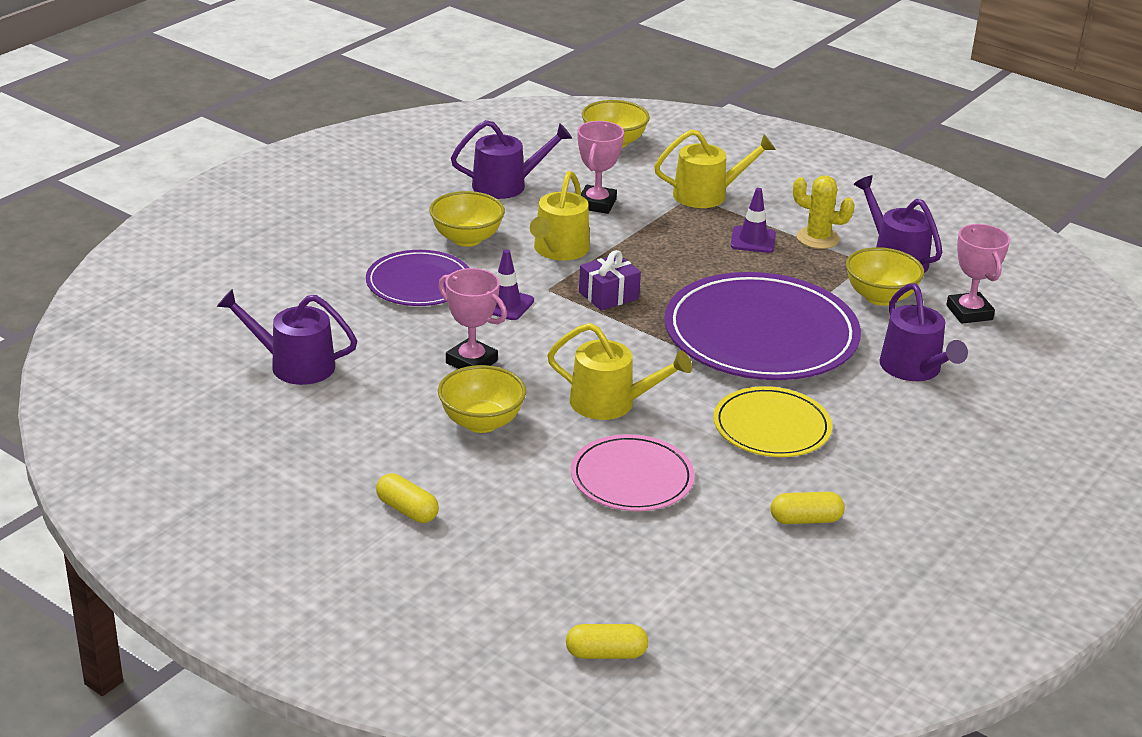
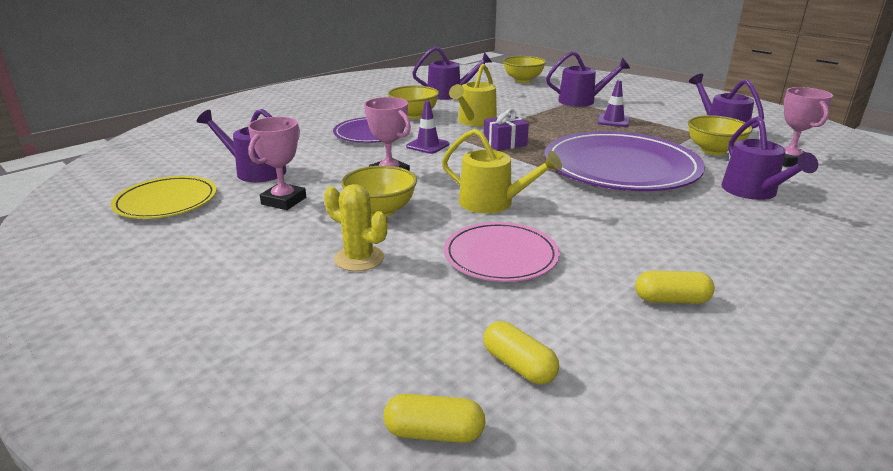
camera: 10 degrees right, 5 degrees down
(407, 510) = (284, 270): yellow capsule -> yellow capsule (518, 365)
(596, 204) = (506, 103): pink trophy -> pink trophy (284, 201)
(707, 194) = (581, 101): yellow watering can -> purple watering can
(771, 427) = (632, 224): yellow plate -> yellow plate (166, 201)
(817, 238) = (660, 121): yellow cactus -> yellow cactus (359, 258)

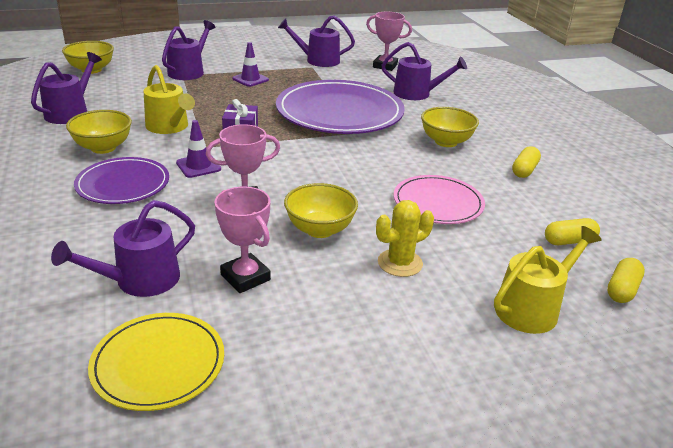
camera: 65 degrees left, 5 degrees up
(492, 203) = (352, 177): yellow watering can -> yellow watering can (532, 308)
(713, 150) = (346, 76): yellow bowl -> yellow bowl (446, 142)

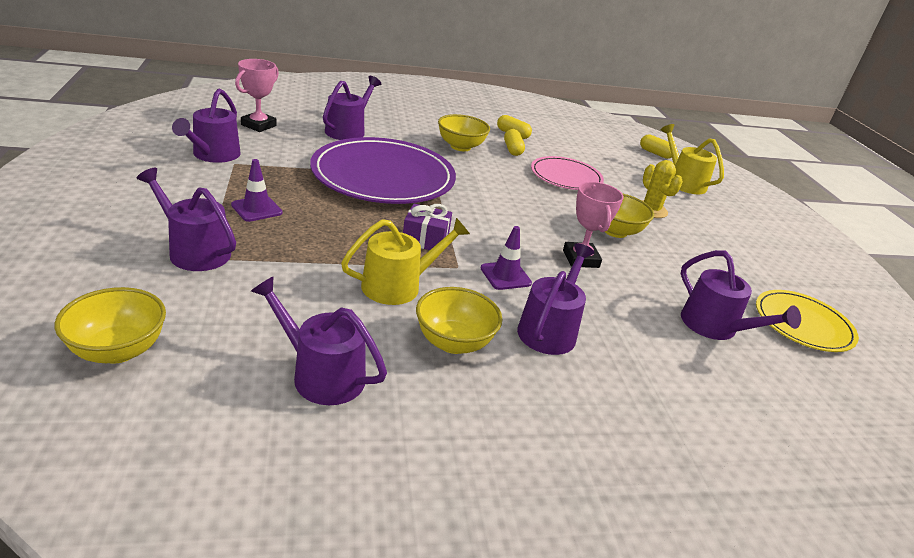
camera: 85 degrees left, 0 degrees up
(123, 184) = (549, 330): purple plate -> purple watering can
(245, 277) = (690, 274): pink trophy -> none
(569, 241) = (608, 150): yellow capsule -> yellow capsule (512, 150)

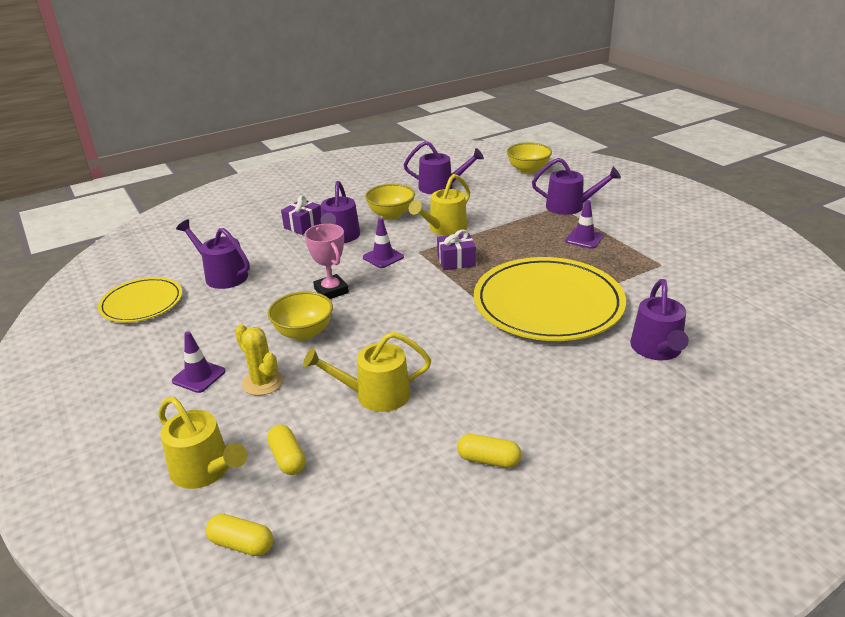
camera: 165 degrees right, 0 degrees up
(213, 155) = (687, 264): purple watering can -> none
(259, 125) = (728, 313): pink trophy -> none
(383, 176) = (548, 303): purple plate -> yellow plate
(460, 147) = (526, 387): yellow bowl -> none
(512, 150) = (465, 417): yellow capsule -> yellow capsule (287, 458)
(566, 177) = (375, 395): pink plate -> yellow watering can
(602, 376) = (303, 225): none -> purple gift
(705, 231) = (199, 376): none -> purple traffic cone

